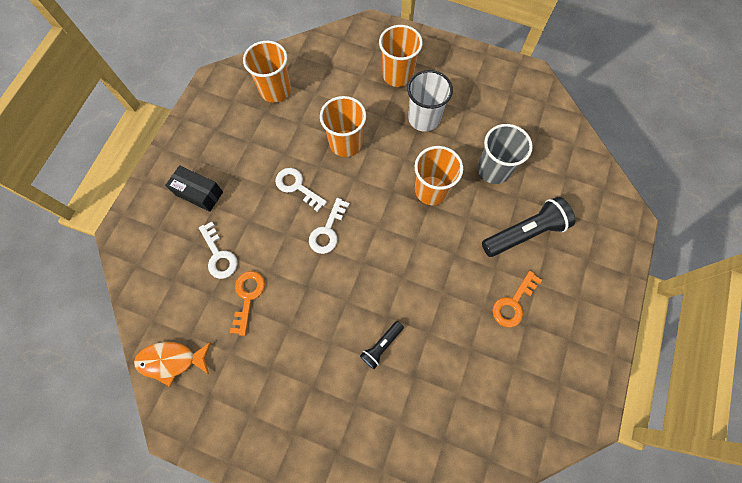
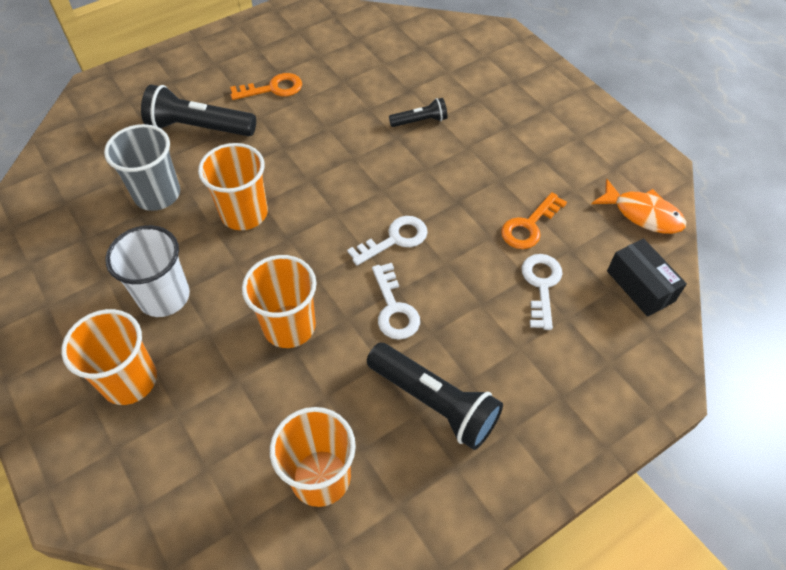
camera: 145 degrees left, 15 degrees down
(199, 193) = (530, 378): black box -> black box (640, 286)
(243, 151) = (434, 402): none -> black flashlight

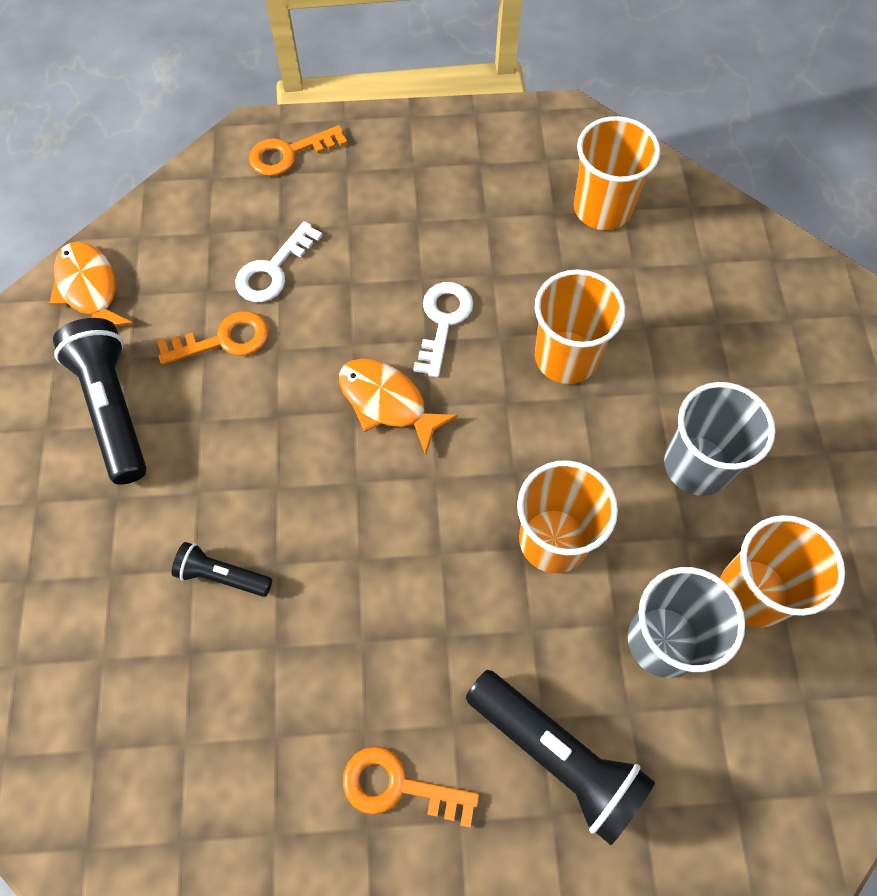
camera: 150 degrees left, 10 degrees up
(129, 380) = (761, 381): orange cup -> orange cup (753, 592)
(164, 296) = (697, 465): white cup -> grey cup
(395, 239) = (387, 402): white key -> orange fish
(434, 402) = (464, 217): black flashlight -> black flashlight (113, 408)
(619, 385) = (289, 154): none -> orange key
(640, 286) = (178, 221): black box -> none

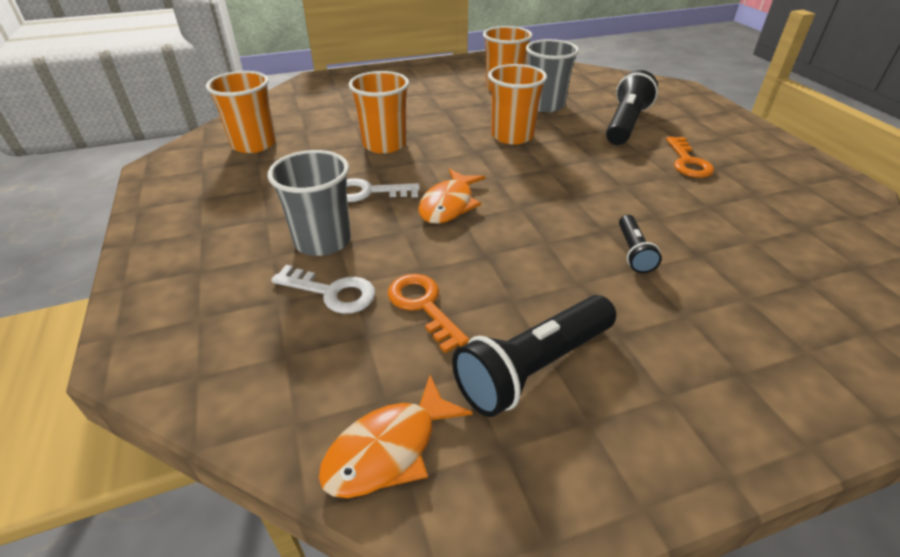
camera: 105 degrees left, 25 degrees down
(289, 154) = (168, 316): orange key -> none
(697, 465) = (441, 104): grey cup -> grey cup (322, 241)

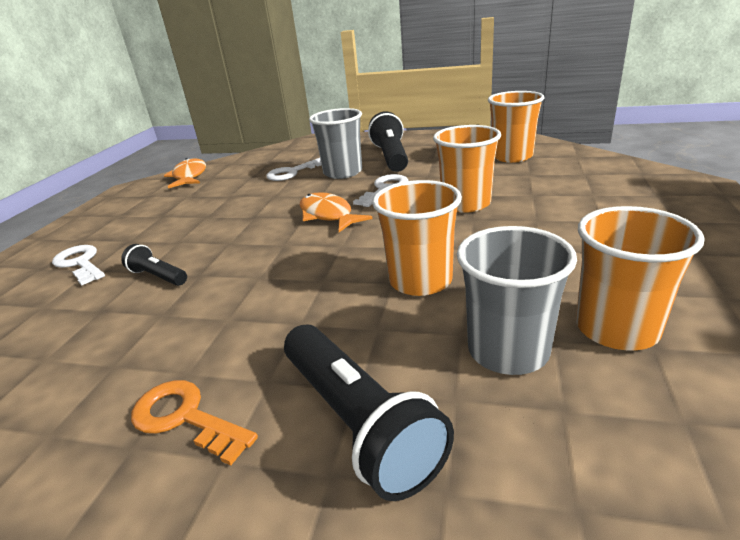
camera: 125 degrees right, 10 degrees down
(423, 306) = (245, 192): orange key -> none
(533, 367) = (162, 210): black flashlight -> black flashlight (391, 157)
(691, 337) = (80, 263): none -> white key

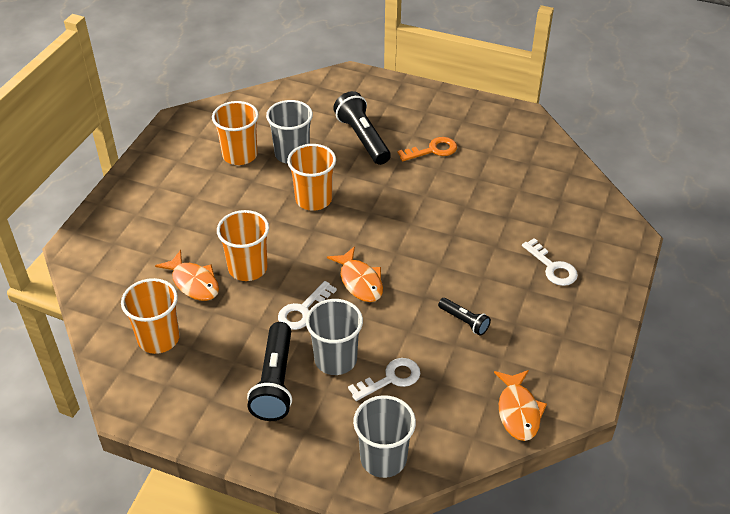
camera: 175 degrees left, 15 degrees up
(158, 276) = (482, 239): black flashlight -> black flashlight (464, 321)
(185, 418) = (432, 150): orange key -> orange key turned 60 degrees counterclockwise
(298, 148) = (383, 458): none -> grey cup
(517, 186) = (193, 282): none -> orange fish

